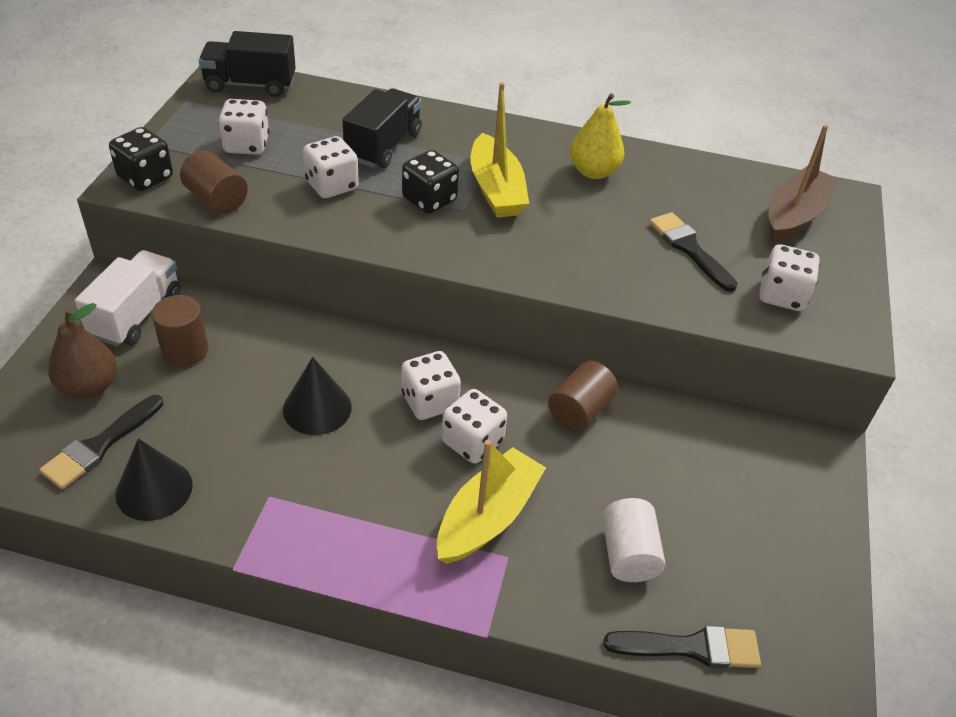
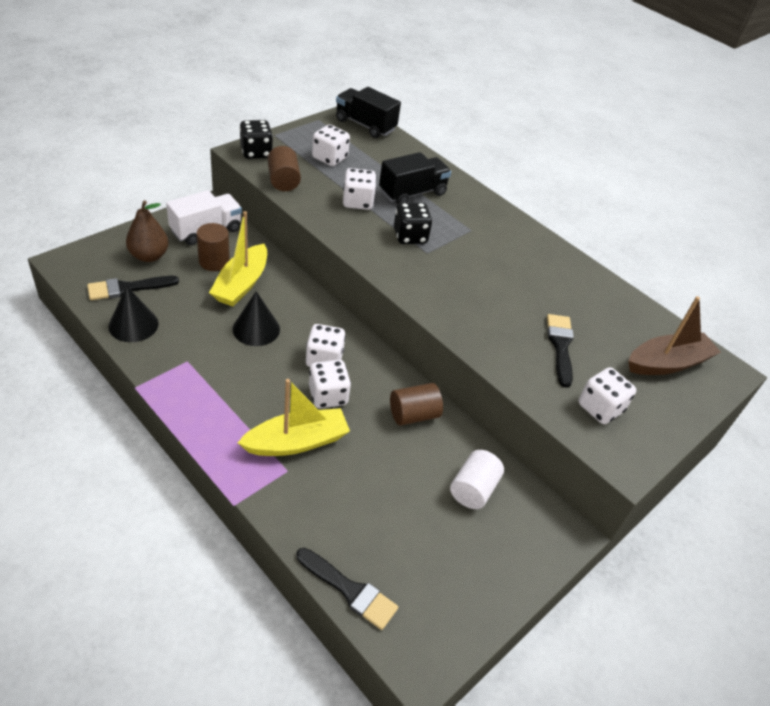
camera: 30 degrees right, 0 degrees up
(496, 189) = (460, 249): yellow boat -> yellow boat (241, 284)
(593, 172) = (540, 268): yellow pear -> none
(628, 554) = (362, 513): white cylinder -> white cylinder (473, 489)

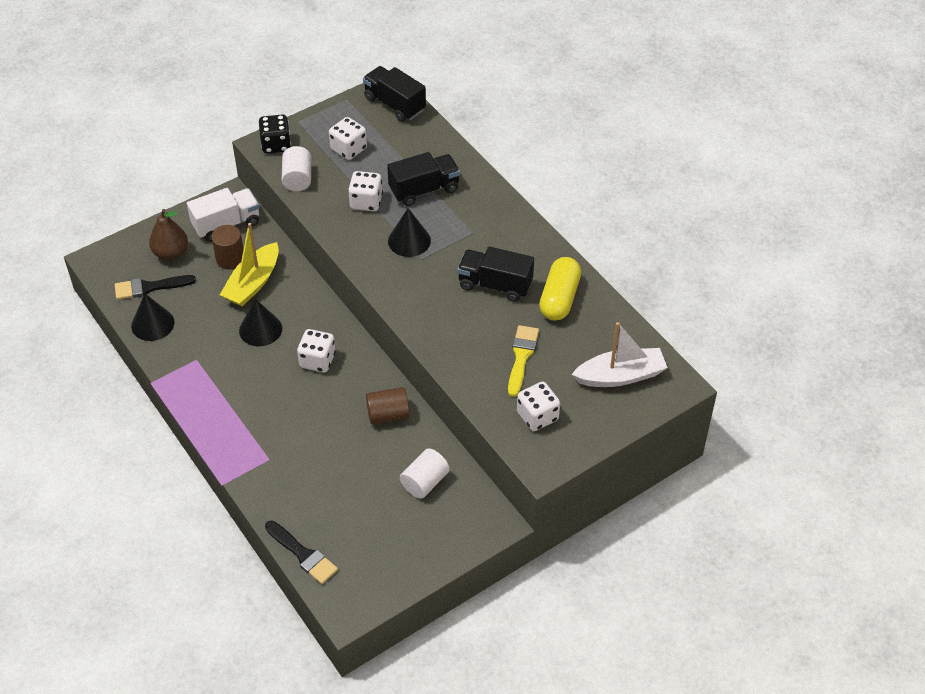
camera: 15 degrees right, 5 degrees up
(283, 181) = (297, 179): brown cylinder -> white cylinder
(296, 442) = (280, 435): yellow boat -> none
(328, 395) = (315, 395): white dice -> none
(410, 236) = (409, 240): black dice -> black cone
(509, 277) = (495, 285): none -> black truck
(560, 346) = (521, 357): black brush -> yellow brush
(577, 289) = (559, 298): none -> yellow capsule
(667, 363) = (620, 376): brown boat -> white boat

